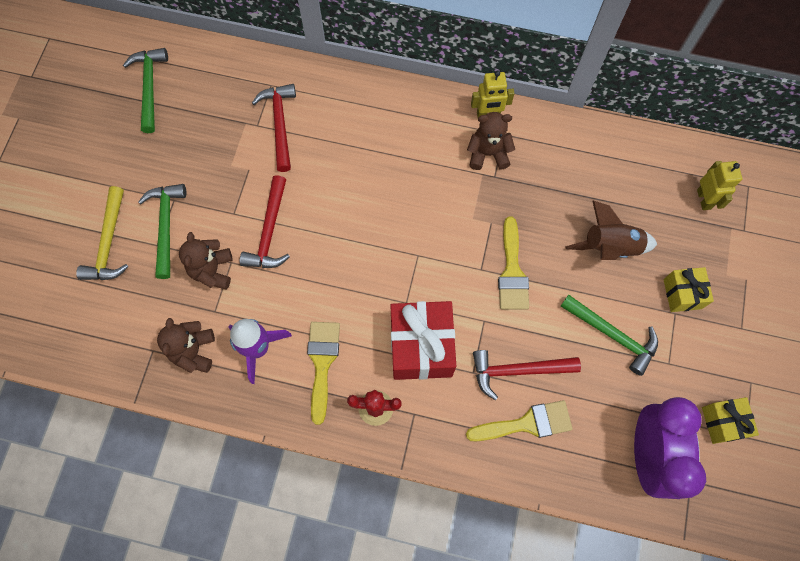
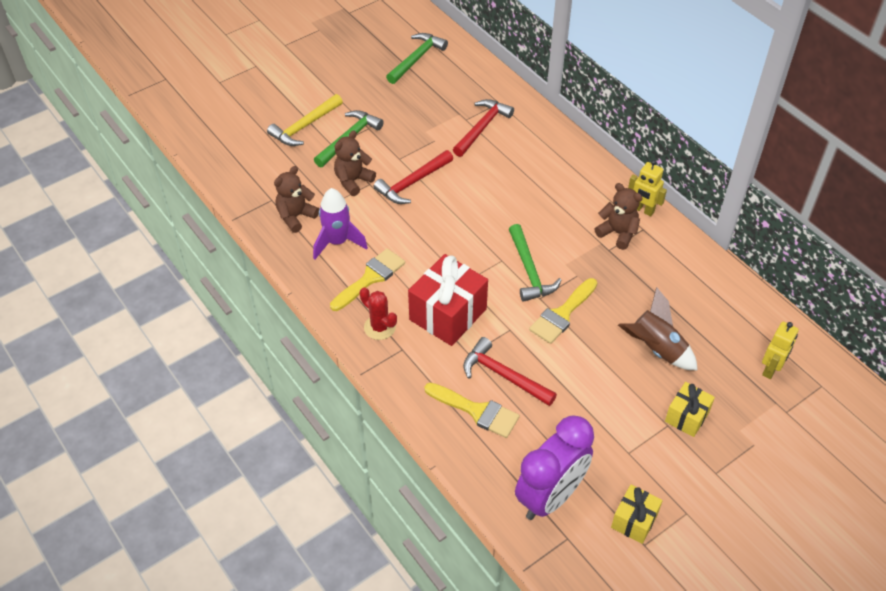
camera: 40 degrees right, 20 degrees down
(612, 335) = (601, 404): green hammer -> green hammer (529, 270)

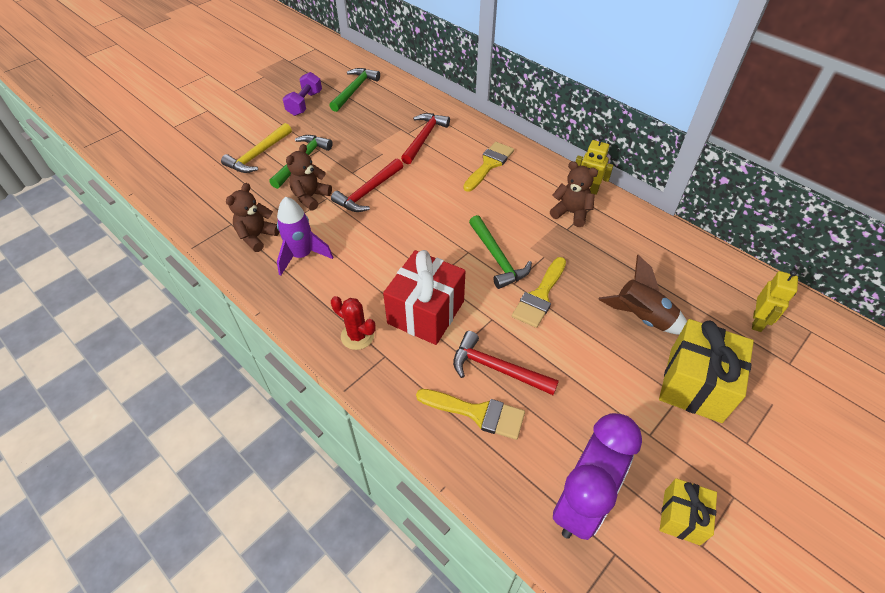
camera: 10 degrees left, 0 degrees up
(360, 70) = (305, 103): none -> purple dumbbell
(370, 278) = (340, 286): yellow brush -> yellow brush (489, 164)
(687, 417) = (695, 384): yellow gift -> yellow gift, size x1.79

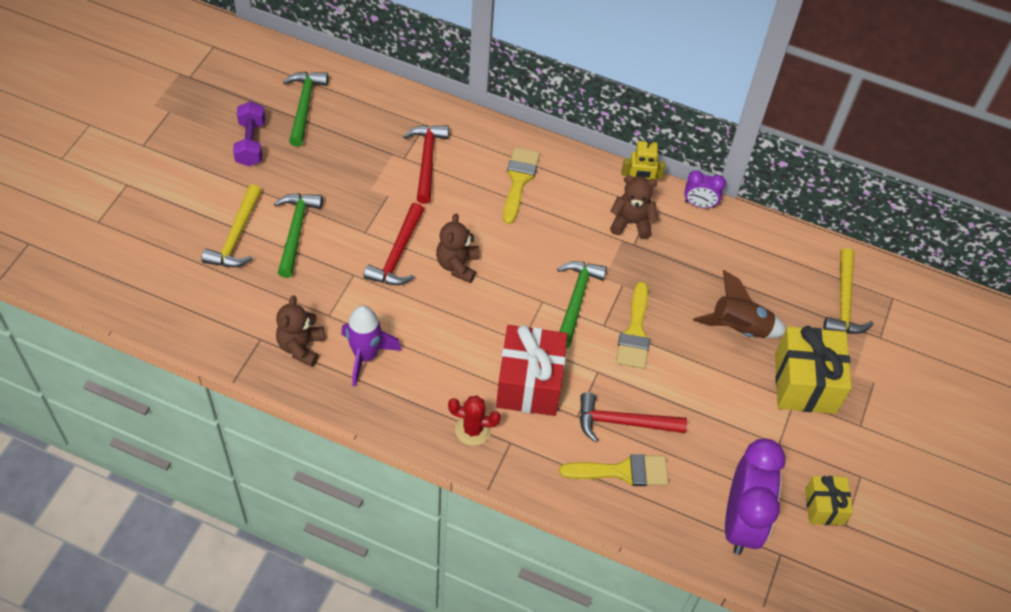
camera: 25 degrees left, 5 degrees up
(310, 197) = (334, 278): brown teddy bear -> brown teddy bear (457, 265)
(497, 258) = (576, 300): green hammer -> green hammer turned 120 degrees counterclockwise
(637, 213) = (699, 204): none -> purple clock
(757, 322) = (844, 302): yellow robot -> yellow hammer

